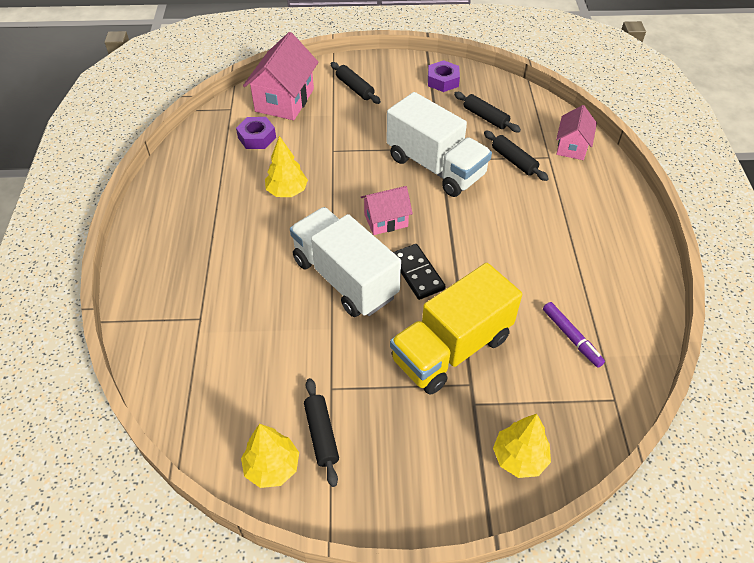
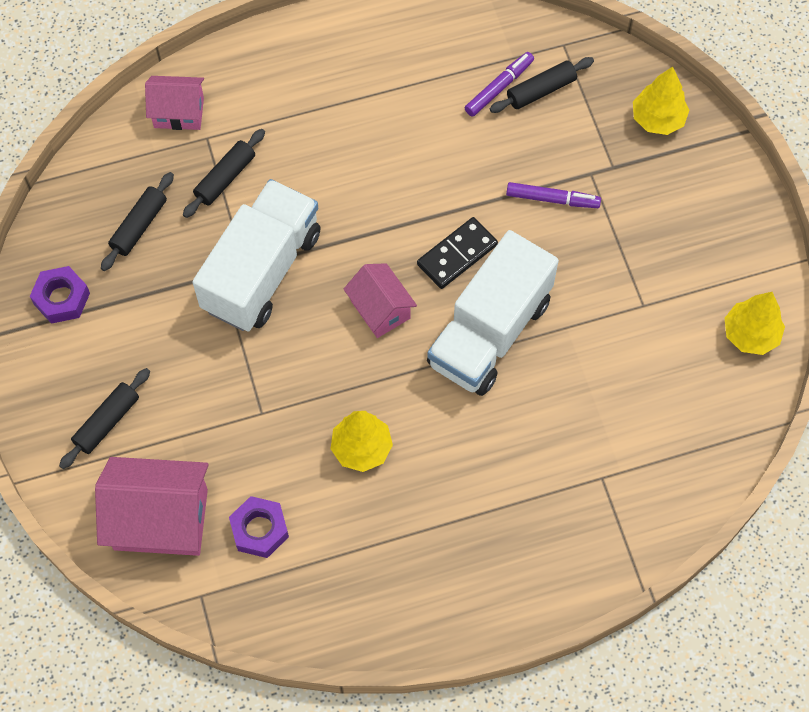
camera: 105 degrees left, 15 degrees up
(321, 434) = (699, 299): black rolling pin -> black rolling pin (541, 90)
(451, 348) = (552, 199): yellow truck -> purple marker

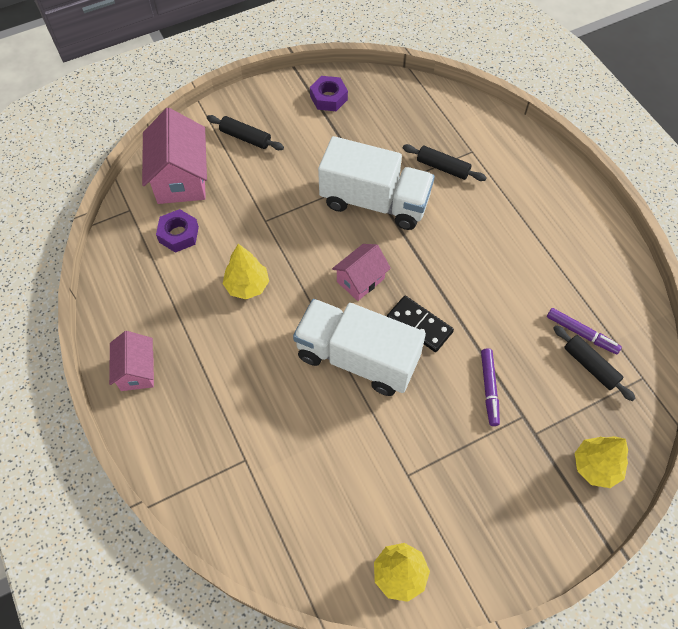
camera: 80 degrees right, 5 degrees down
(139, 226) = (392, 127): black rolling pin -> none
(179, 112) = (486, 132): pink house -> pink house (137, 370)

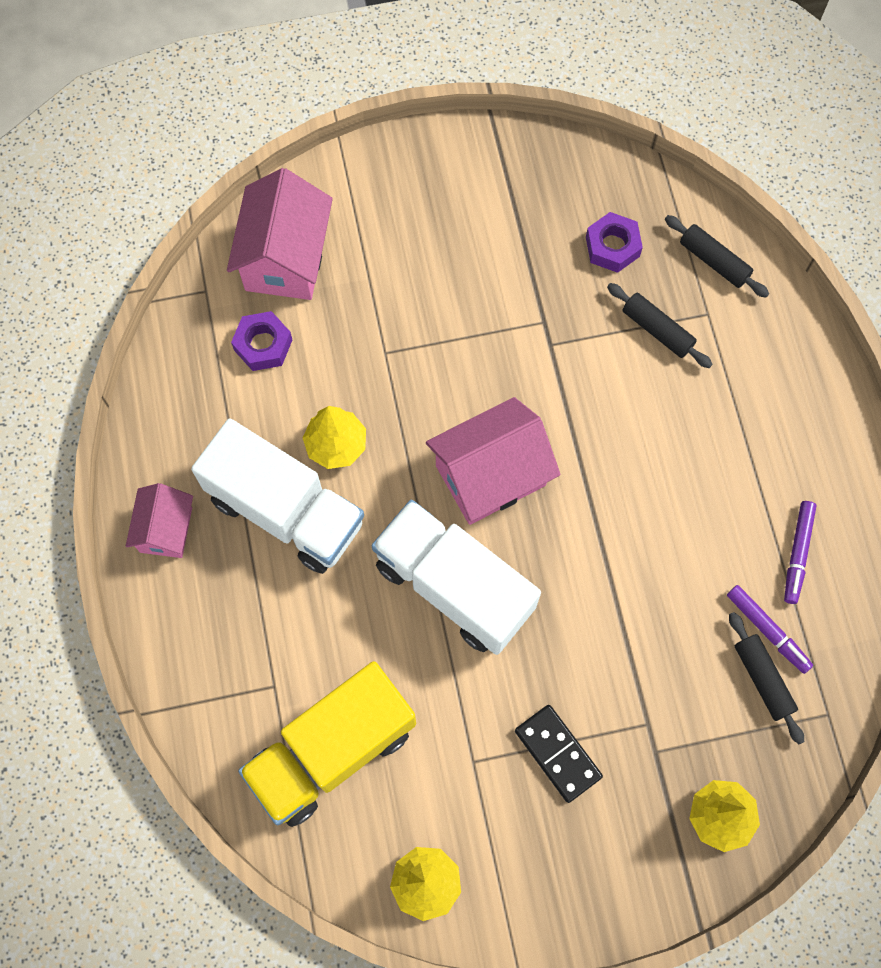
camera: 15 degrees right, 10 degrees up
(245, 138) = (390, 214): black rolling pin -> black rolling pin (714, 261)
(301, 495) = (332, 750): none -> yellow truck
(328, 98) = (526, 176): purple nut -> purple nut (612, 247)
(360, 280) = (490, 475): pink house -> pink house, size x1.67
(374, 202) = (544, 361): white truck -> white truck (286, 511)
(419, 325) = (551, 561): black domino -> black domino (558, 753)
(489, 388) = (615, 674): purple marker -> purple marker (797, 553)

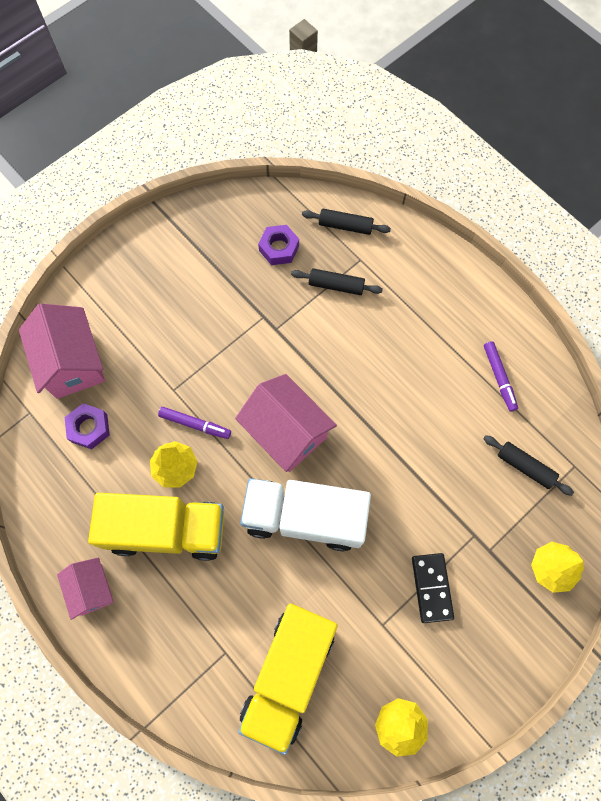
camera: 30 degrees left, 0 degrees up
(286, 511) = (166, 530): white truck -> yellow truck
(490, 475) = (286, 432): pink house -> pink house turned 75 degrees counterclockwise
(558, 753) = (432, 587): black domino -> black domino turned 60 degrees clockwise
(767, 630) = (509, 435): purple marker -> purple marker (195, 424)

